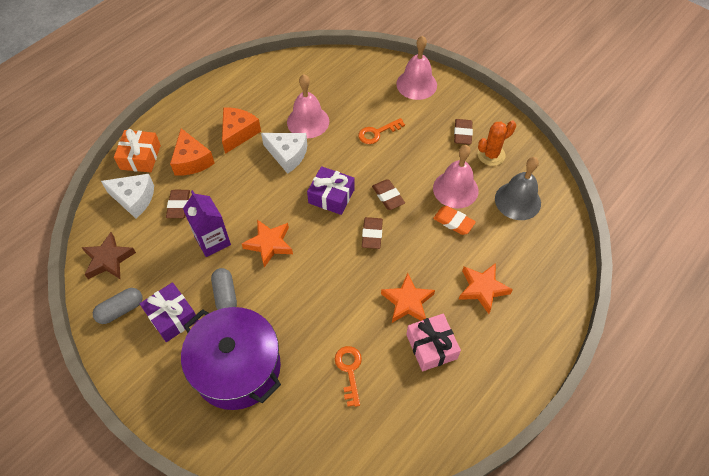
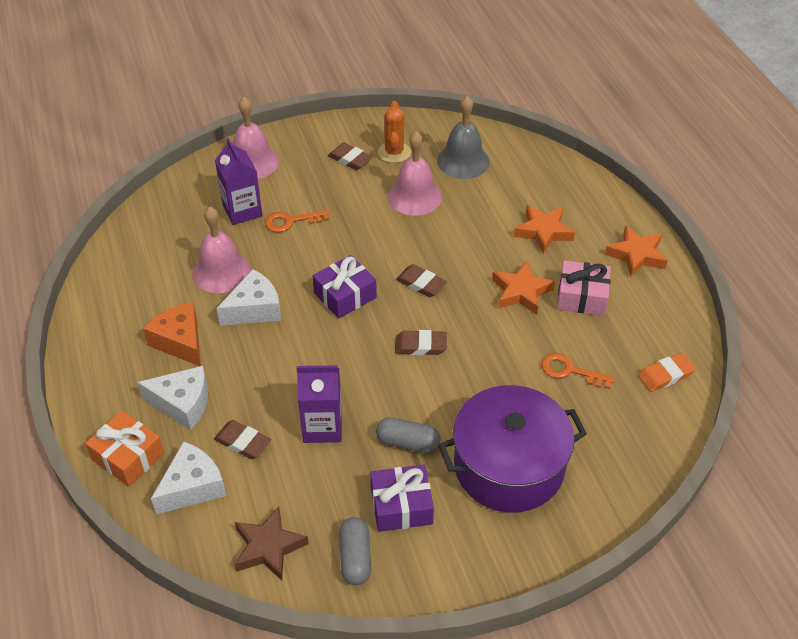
camera: 60 degrees left, 10 degrees down
(192, 161) = (182, 404): orange cheese -> white cheese
(269, 244) = (368, 375): orange star -> orange star (636, 255)
(368, 103) = (242, 211): none -> purple carton
(377, 133) = (291, 221): orange key -> orange key turned 75 degrees clockwise
(388, 196) = (382, 250): brown eraser -> brown eraser (420, 346)
(453, 222) = (453, 216): orange eraser -> orange eraser (665, 375)

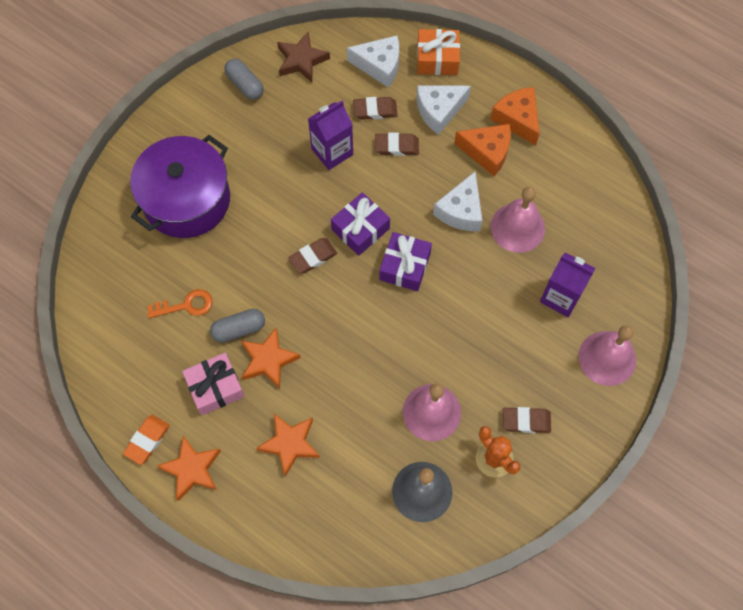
camera: 145 degrees right, 20 degrees up
(121, 353) = (517, 119): none -> orange cheese
(192, 487) = (379, 66): white cheese -> white cheese turned 90 degrees counterclockwise
(291, 221) = (511, 312): orange key -> none
(401, 506) = (239, 131): purple gift -> purple gift (360, 229)
(407, 442) = (266, 175): grey capsule -> grey capsule (239, 329)
(421, 284) = (354, 316): brown eraser -> brown eraser (396, 146)
(665, 375) = (110, 347): orange eraser -> orange eraser (147, 440)

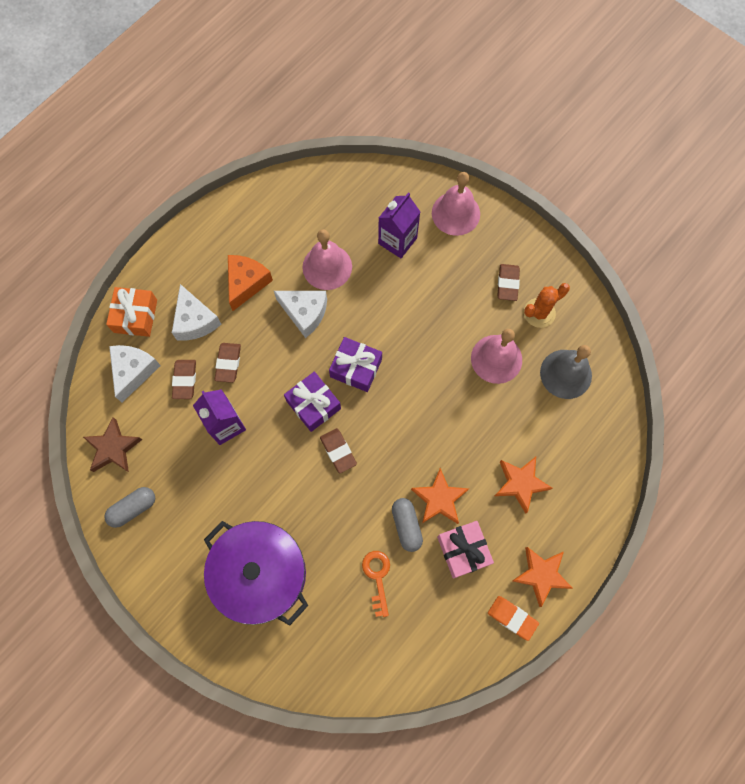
camera: 85 degrees left, 5 degrees up
(517, 119) = (215, 252): orange cheese -> none

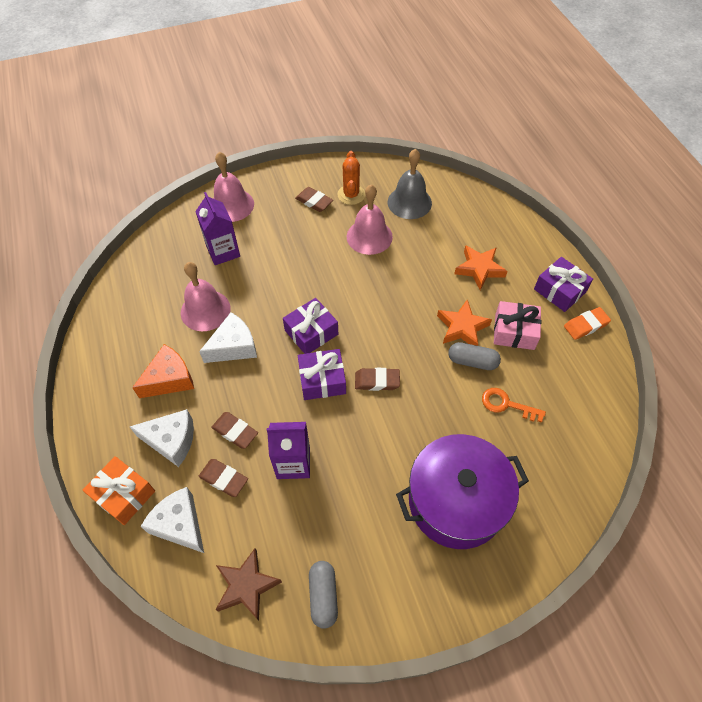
camera: 60 degrees left, 15 degrees down
(246, 283) = (170, 379): orange cheese -> orange cheese turned 90 degrees clockwise
(541, 575) = (559, 290): orange star -> purple gift

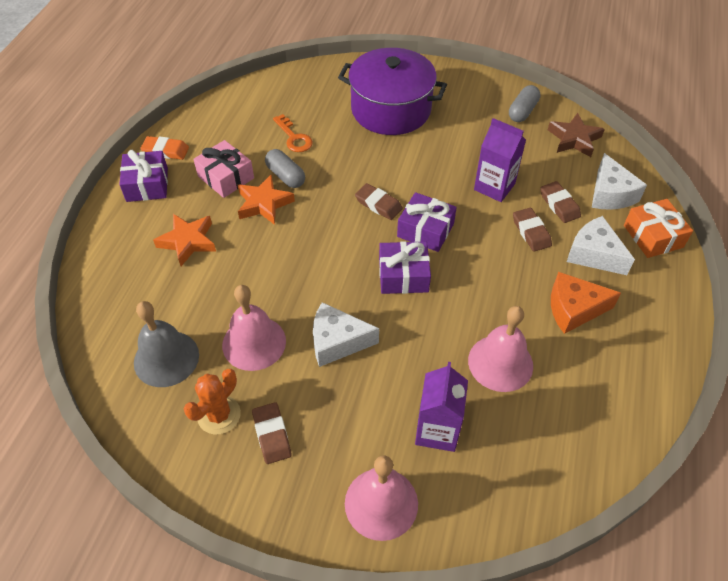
camera: 145 degrees left, 5 degrees down
(234, 346) = (491, 305): white cheese -> white cheese (337, 342)

